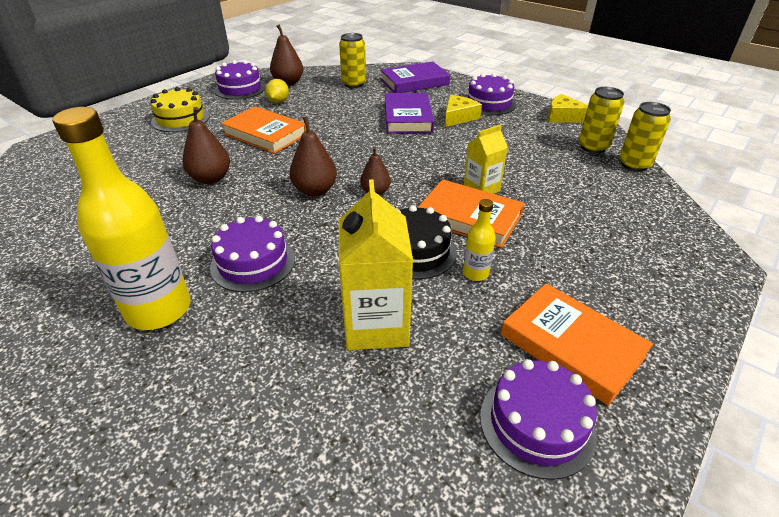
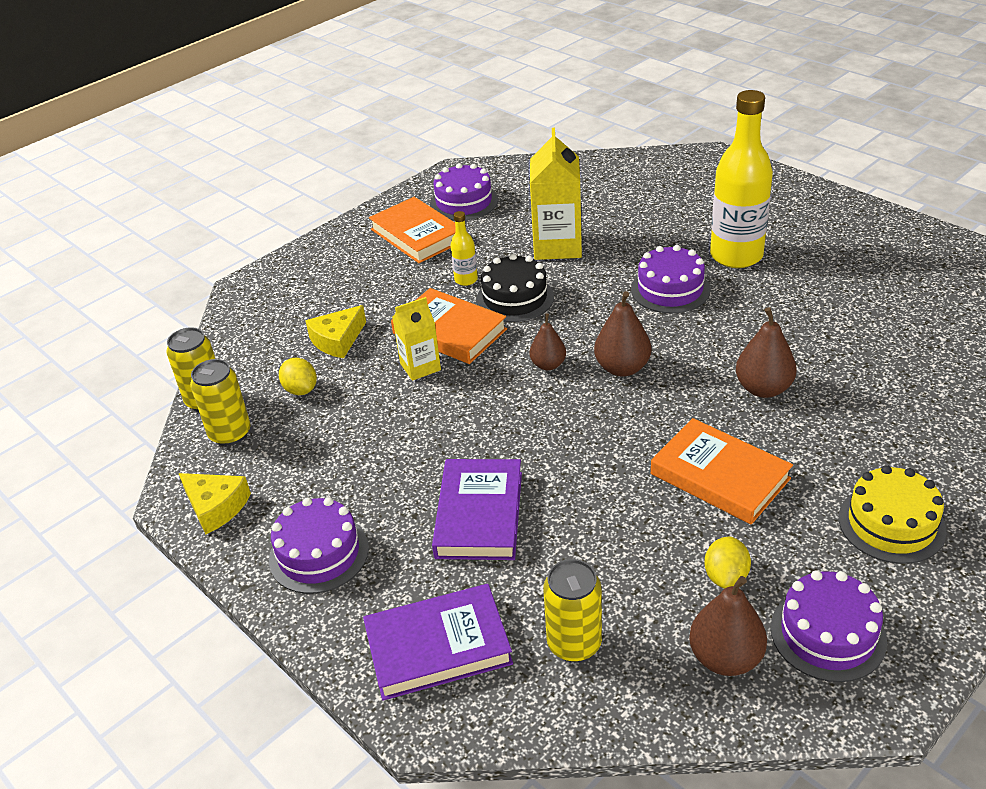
camera: 170 degrees left, 0 degrees up
(458, 117) = (392, 512): yellow cheese -> yellow cheese (337, 340)
(567, 172) = (301, 390): none -> yellow lemon

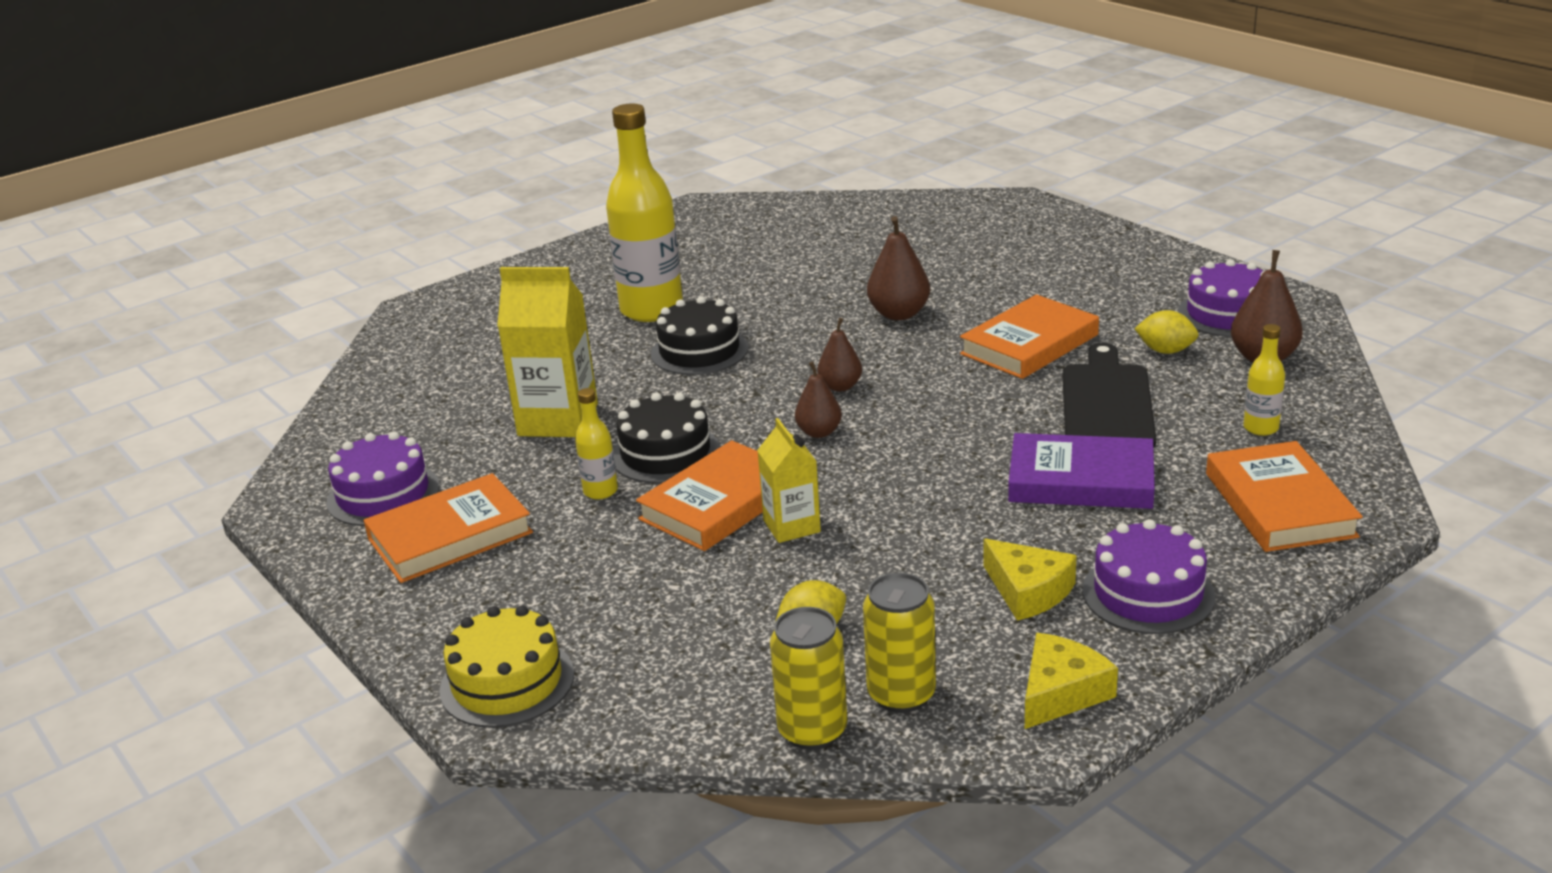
camera: 85 degrees left, 10 degrees down
(337, 340) = (700, 602): yellow cheese -> yellow cheese (1028, 591)
(438, 647) = (1279, 505): purple book -> orange book
(574, 643) = (1260, 428): yellow can -> yellow bottle
(611, 531) = (1107, 403): none -> black cutting board
(622, 368) = (840, 386): brown pear -> brown pear, size x0.66
(670, 289) = (699, 351): purple cake -> black cake
(891, 524) = (1097, 277): yellow cake -> yellow cake (507, 682)

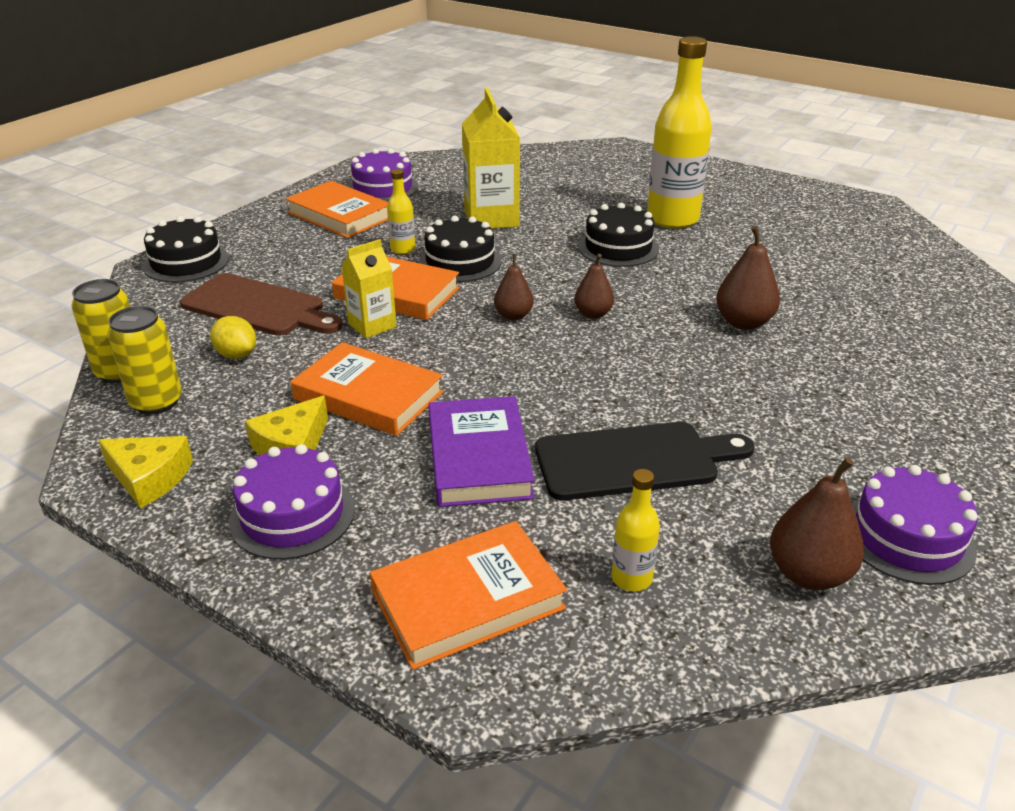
camera: 70 degrees right, 5 degrees up
(507, 682) = (186, 262): yellow cake -> black cake
(694, 613) = (258, 307): none -> brown cutting board
(1029, 344) = (731, 400): orange book -> orange book (368, 395)
(1165, 351) = (775, 492): yellow lemon -> none

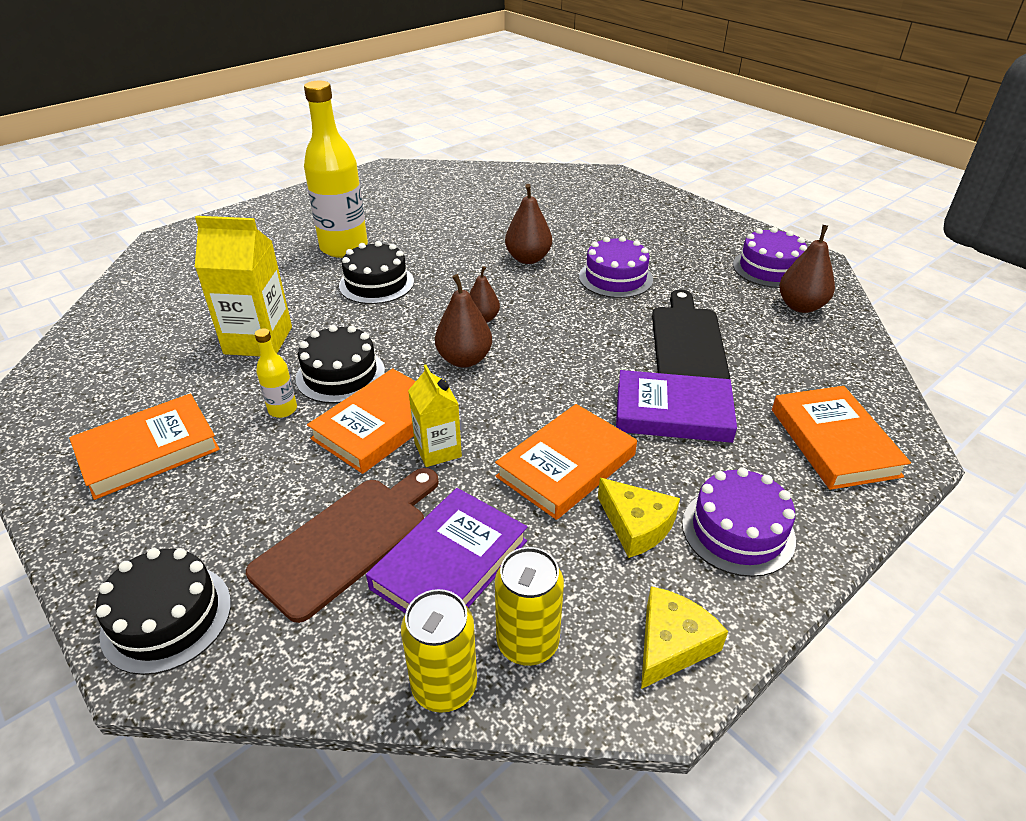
camera: 75 degrees left, 5 degrees up
(236, 354) = (450, 564): yellow lemon -> purple book
(383, 188) = (101, 406): purple cake -> purple cake (615, 278)
(513, 316) = (464, 359): brown pear -> brown pear, size x1.52
(631, 578) = (808, 368): yellow bottle -> none

